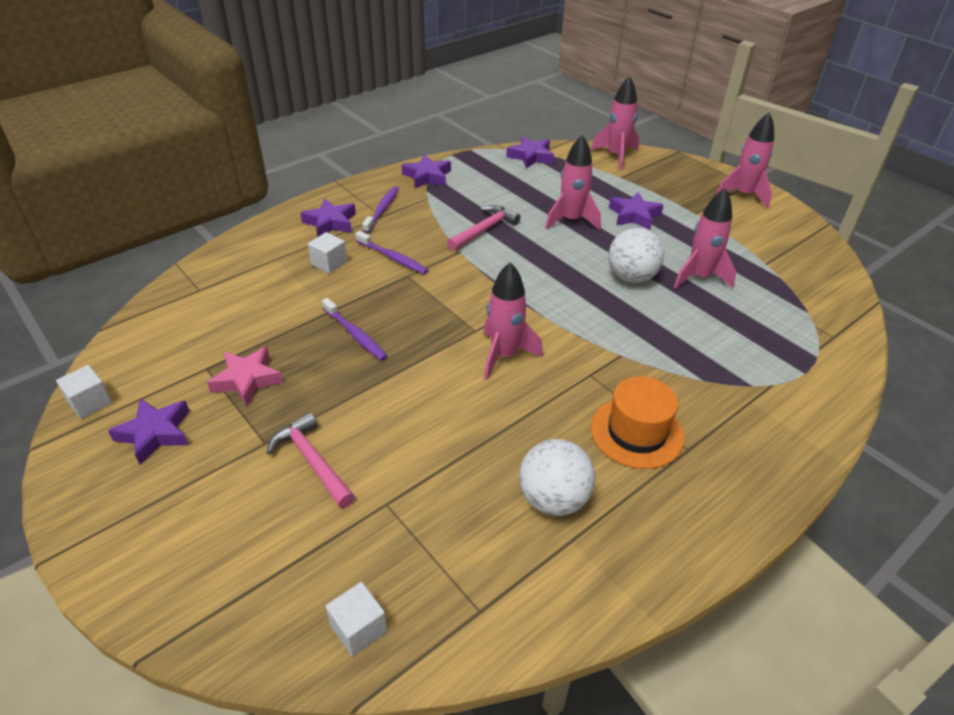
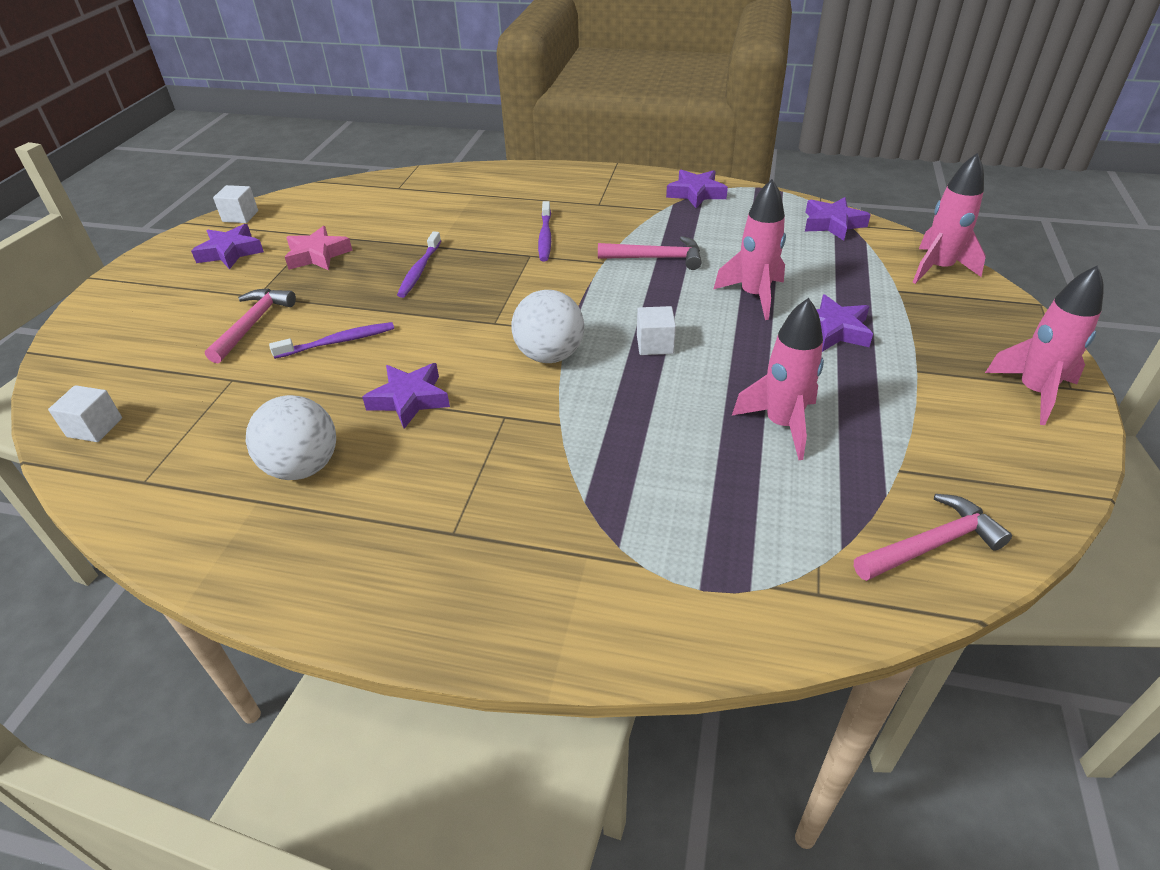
camera: 55 degrees right, 0 degrees up
(329, 263) = (498, 216): white cube -> white cube (655, 344)
(330, 223) = (553, 189): purple star -> purple star (409, 399)
(382, 209) = (608, 200): purple toothbrush -> purple toothbrush (338, 342)
(504, 355) = (476, 354): pink rocket -> none
(631, 277) = (707, 376): white ball -> white ball (549, 355)
(636, 432) = (445, 483): orange hat -> none
(824, 285) = (931, 545): none -> pink hammer

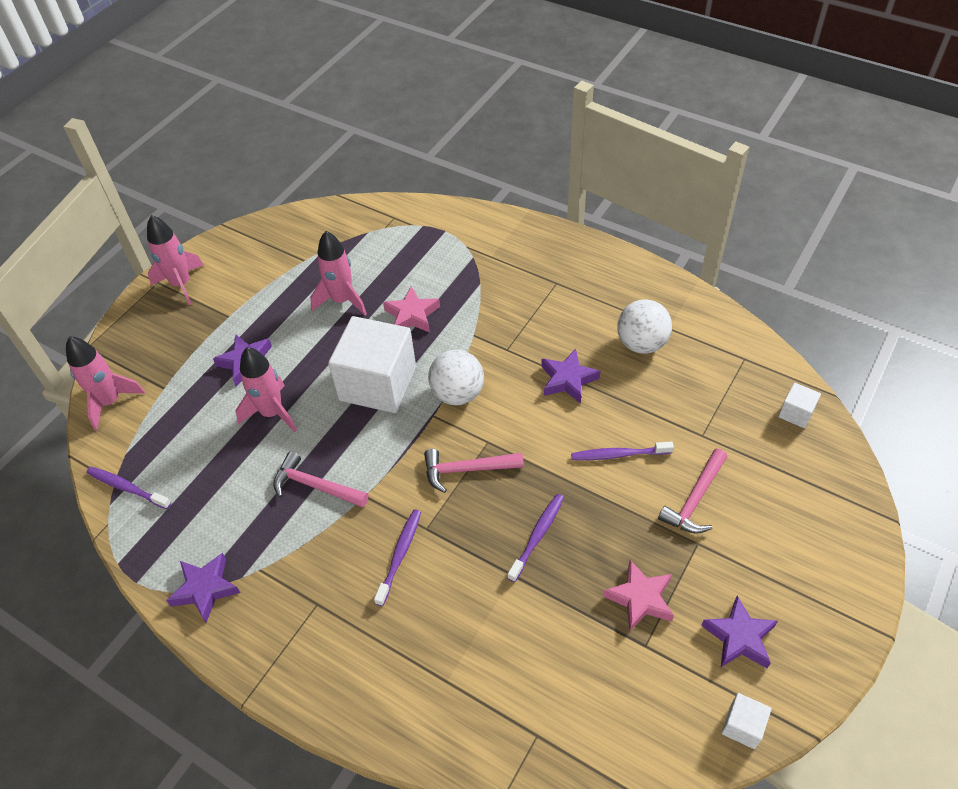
camera: 160 degrees left, 10 degrees up
(655, 344) = (378, 383): white cube -> white cube, size x2.34
(664, 428) = (412, 315): none -> pink star
(832, 224) = (127, 488): purple star -> purple toothbrush
(931, 545) = (326, 224): pink hammer -> pink hammer (467, 470)

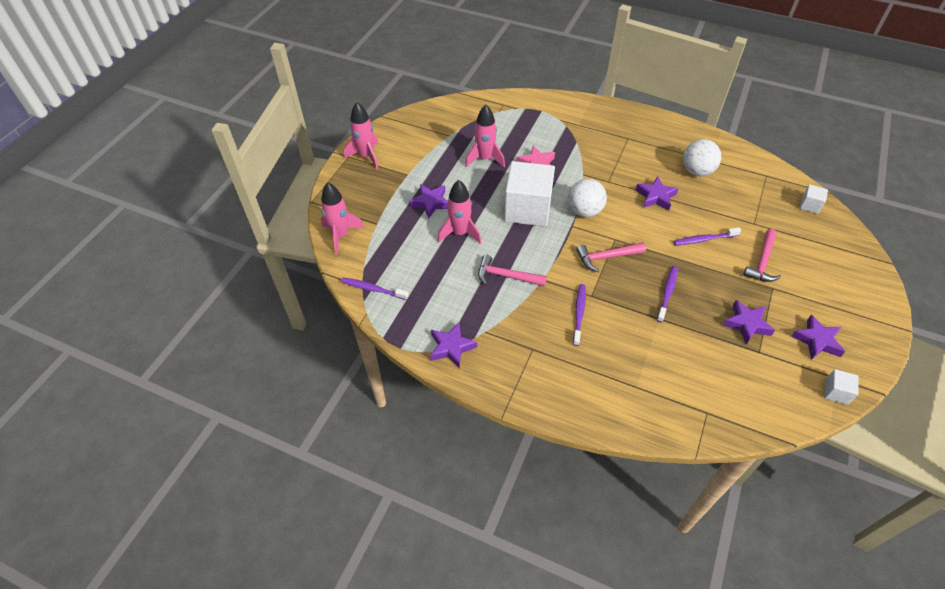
camera: 10 degrees left, 0 degrees up
(640, 598) = (747, 324): pink star -> purple star

